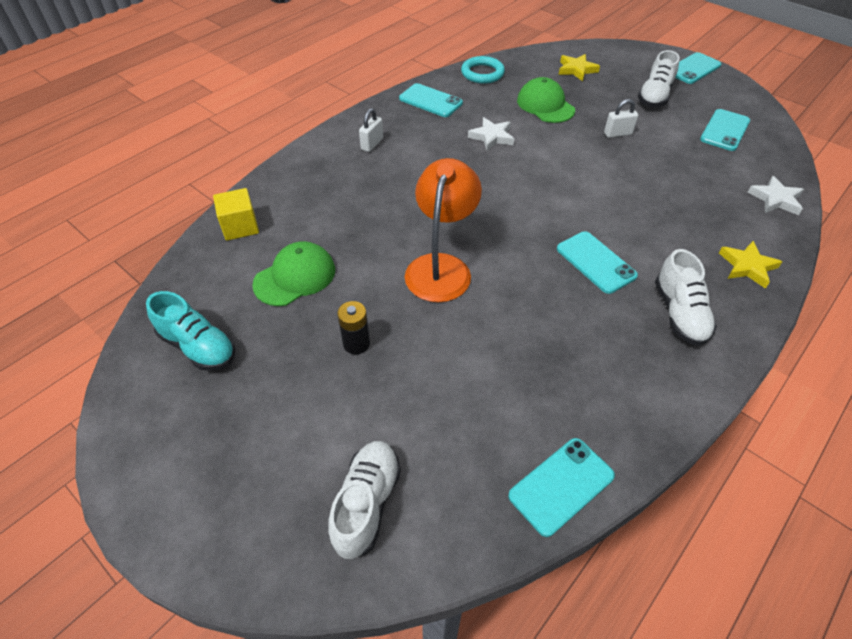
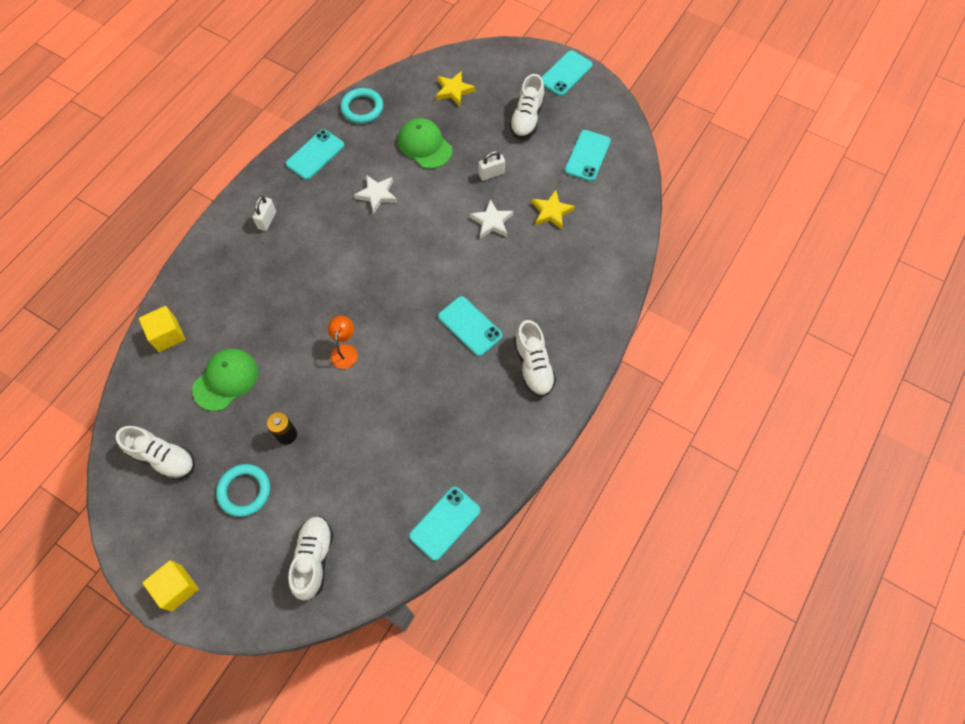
camera: 10 degrees left, 15 degrees up
(167, 510) = (177, 588): none -> yellow cube
(198, 346) = (163, 458): turquoise shoe -> white shoe
(289, 400) = (244, 491): none -> turquoise ring
(430, 101) = (315, 155): turquoise phone -> turquoise phone turned 75 degrees counterclockwise
(441, 267) = (345, 350): orange lamp -> orange lamp, size x0.51
(747, 266) = (590, 311): yellow star -> yellow star (551, 212)
(775, 199) = (621, 234): white star -> white star (492, 222)

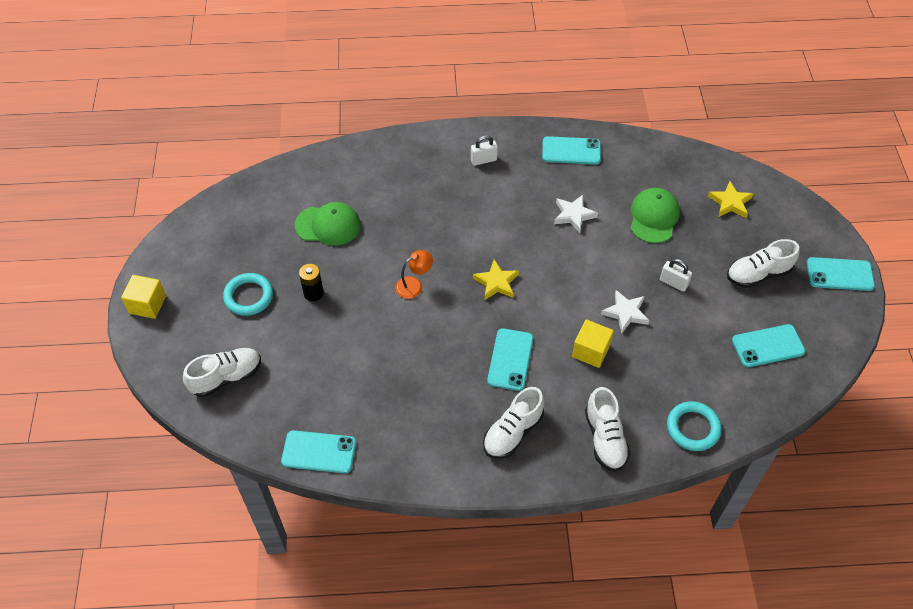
camera: 55 degrees right, 10 degrees down
(163, 458) = (239, 229): white shoe -> white shoe (605, 438)
(167, 335) = (335, 166): yellow cube -> yellow cube (590, 351)
(362, 108) = (646, 152): turquoise ring -> turquoise ring (693, 428)
(551, 212) = (679, 353): yellow star -> yellow star (496, 282)

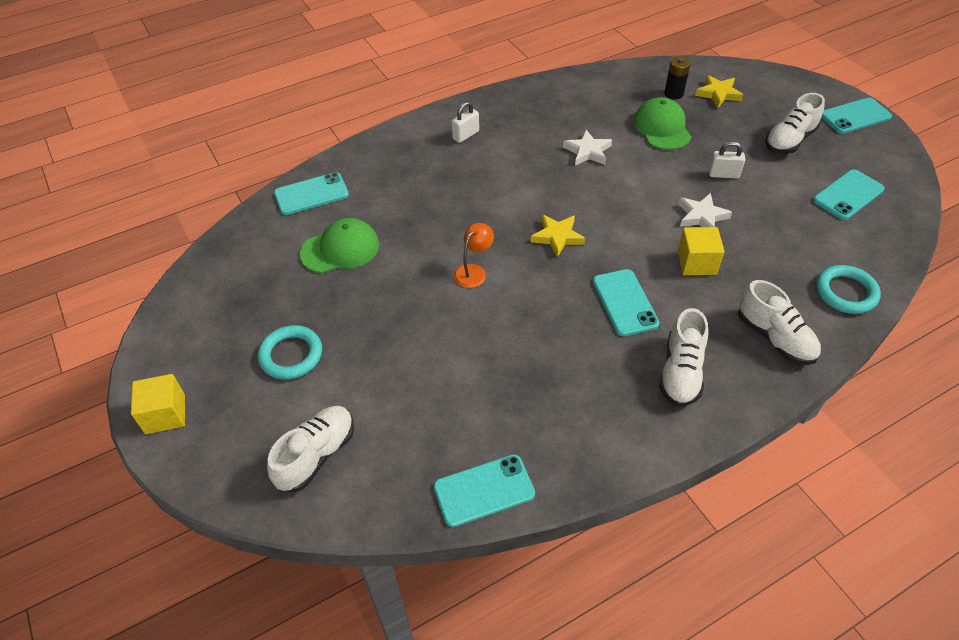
camera: 25 degrees left, 5 degrees down
(313, 293) = (366, 322): black battery -> black battery (673, 93)
(571, 151) = (544, 100): turquoise phone -> turquoise phone (311, 194)

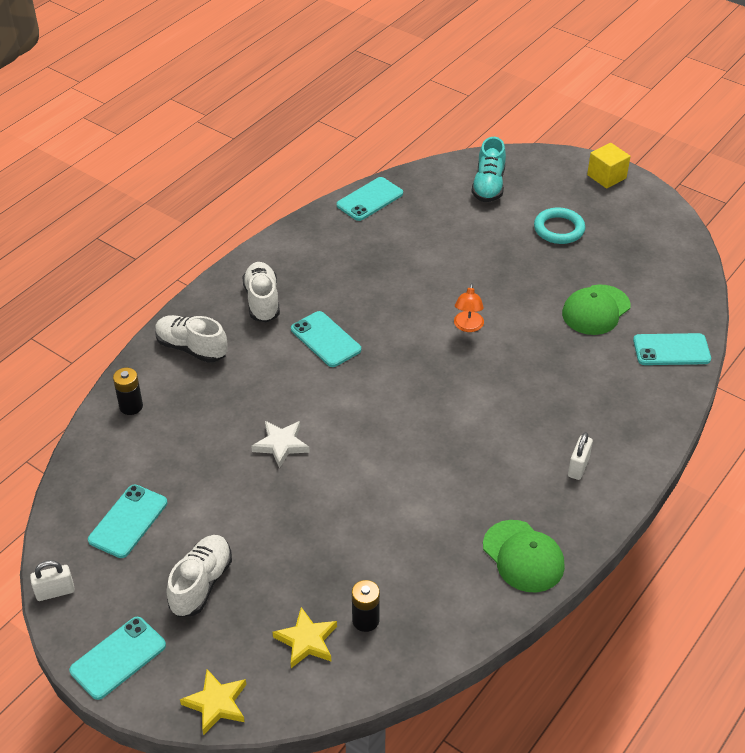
camera: 155 degrees right, 5 degrees down
(311, 194) = (671, 350): turquoise phone -> turquoise phone turned 45 degrees clockwise
(316, 455) = (488, 186): white shoe -> turquoise shoe
(557, 237) = (412, 380): yellow star -> yellow star (216, 704)
(587, 151) = (432, 489): white star -> none
(662, 128) = (361, 553): green cap -> green cap (523, 556)
(696, 263) = (273, 394): yellow cube -> none
(723, 174) = (270, 505): white padlock -> white padlock (55, 592)
(845, 292) = (131, 406): turquoise ring -> black battery

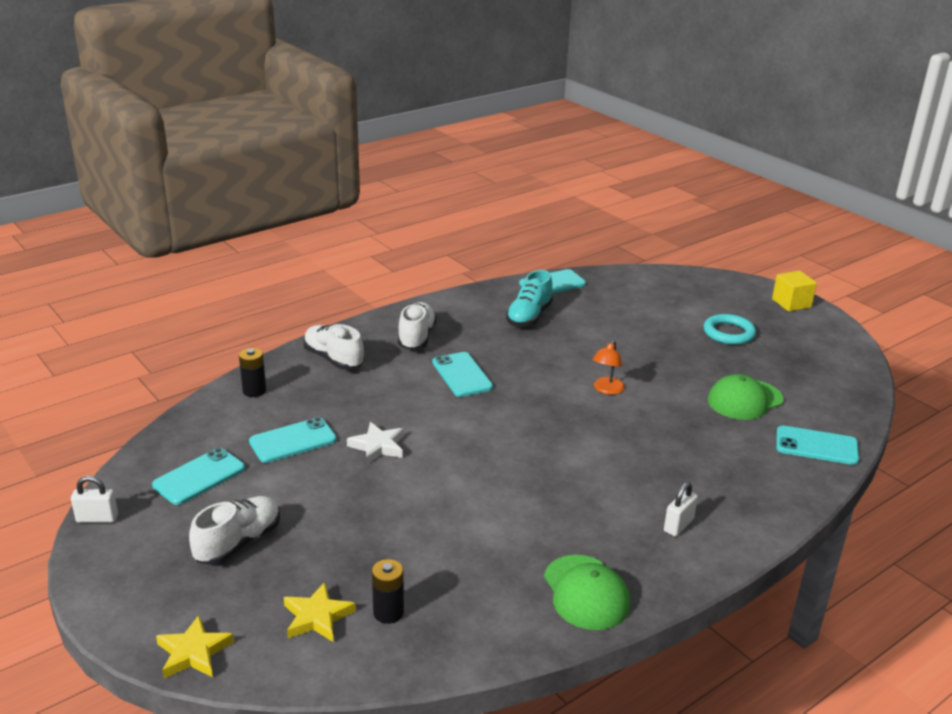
camera: 15 degrees right, 15 degrees down
(118, 658) = (121, 587): turquoise phone -> turquoise phone (293, 441)
(488, 186) = (670, 292): turquoise shoe -> turquoise shoe (529, 316)

